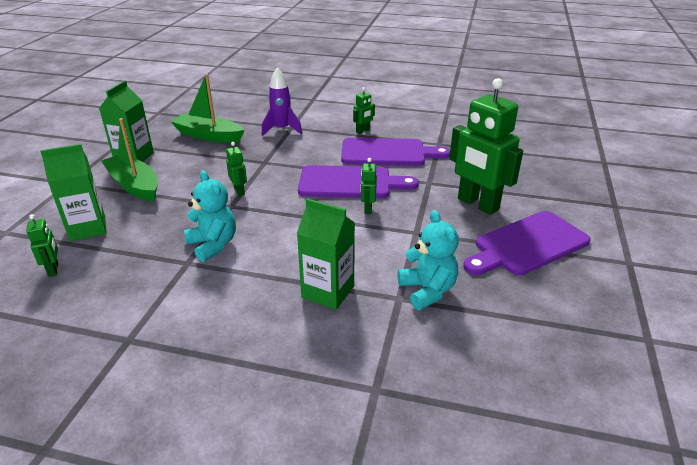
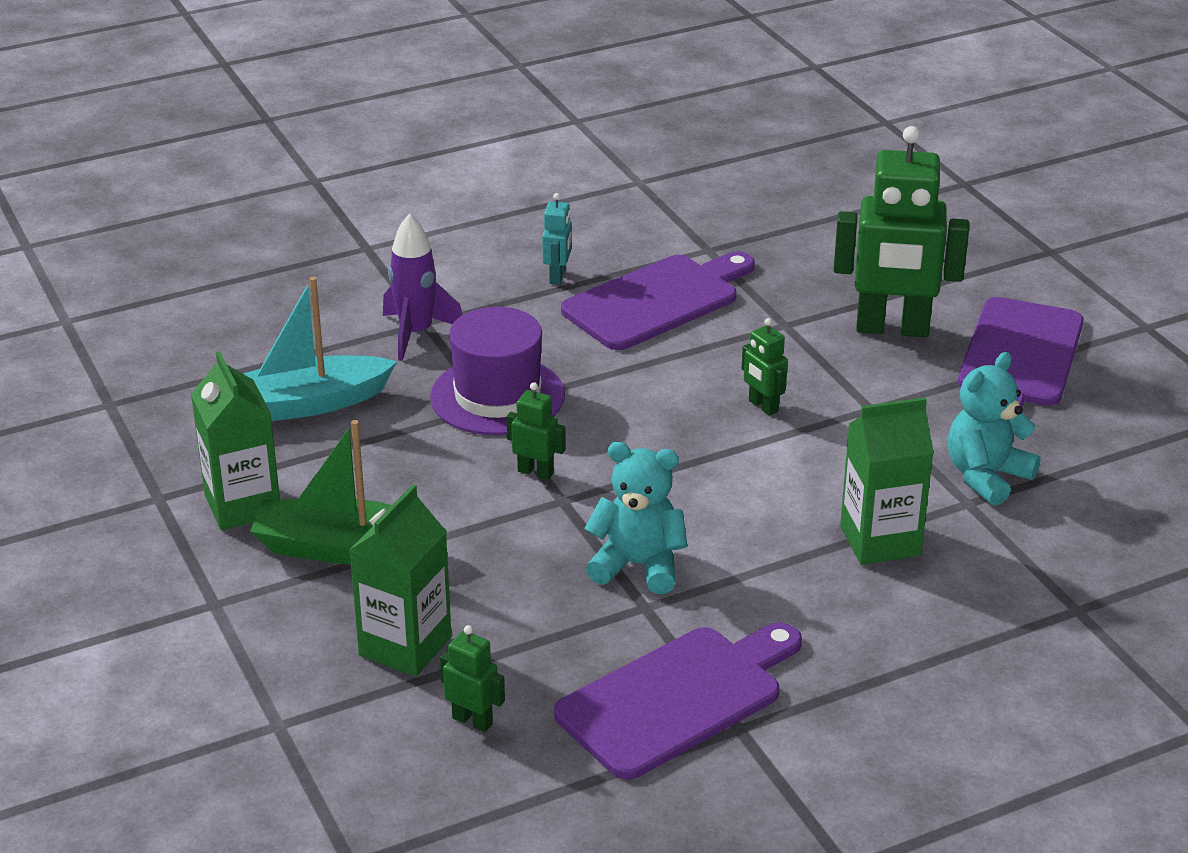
camera: 40 degrees left, 0 degrees up
(208, 136) = (305, 404): green boat -> turquoise boat
(273, 160) = (497, 396): none -> purple hat
(350, 183) = (678, 378): purple cutting board -> purple cutting board (677, 698)
(363, 131) = (558, 276): green robot -> turquoise robot
(427, 290) = (986, 477): turquoise teddy bear -> turquoise teddy bear turned 75 degrees counterclockwise

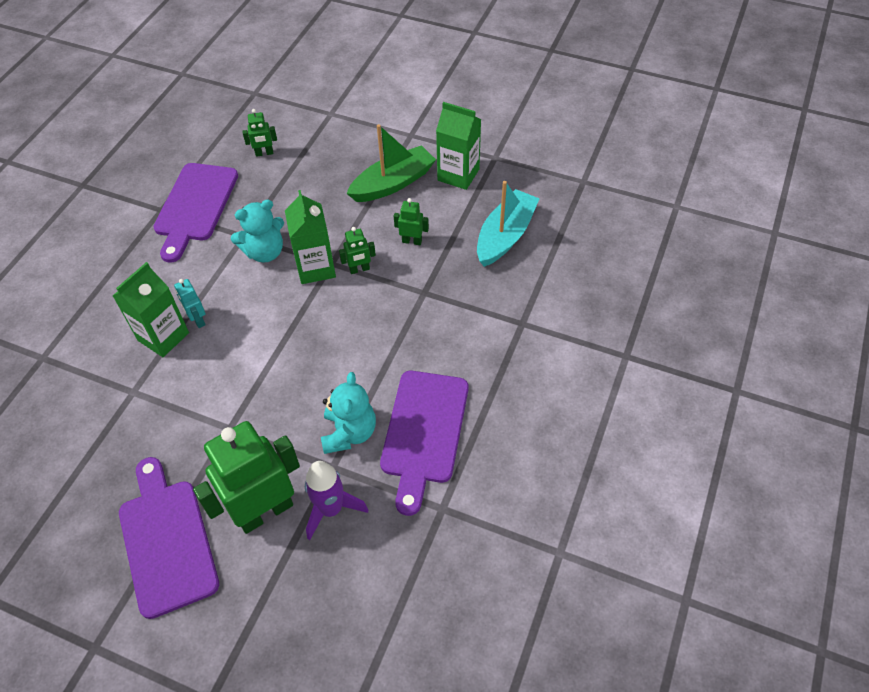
camera: 140 degrees right, 20 degrees up
(405, 646) = (320, 163): green carton -> green carton (316, 268)
(416, 334) = (516, 312): purple rocket -> purple rocket (331, 509)
(497, 396) = (427, 300): purple hat -> none
(558, 276) = (499, 411): turquoise robot -> turquoise robot (198, 320)
(763, 406) = (290, 387): green robot -> green robot (412, 241)
(986, 477) = (133, 417): turquoise teddy bear -> turquoise teddy bear (349, 432)

